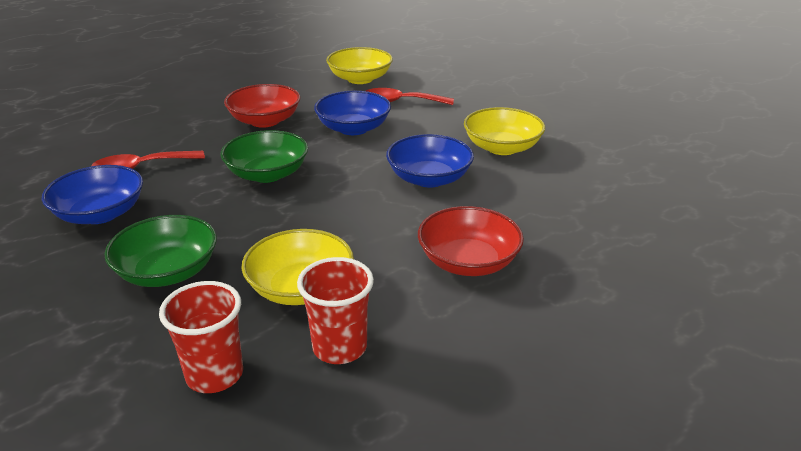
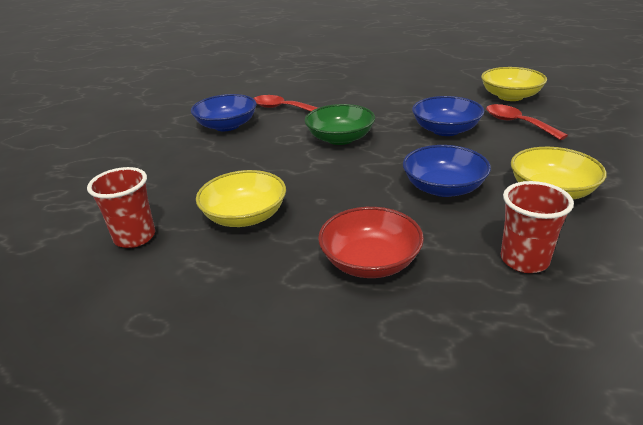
camera: 50 degrees right, 0 degrees up
(168, 271) = (204, 171): green bowl -> none
(265, 121) = (393, 104): red bowl -> none
(339, 347) = (205, 264): red cup -> red cup (524, 260)

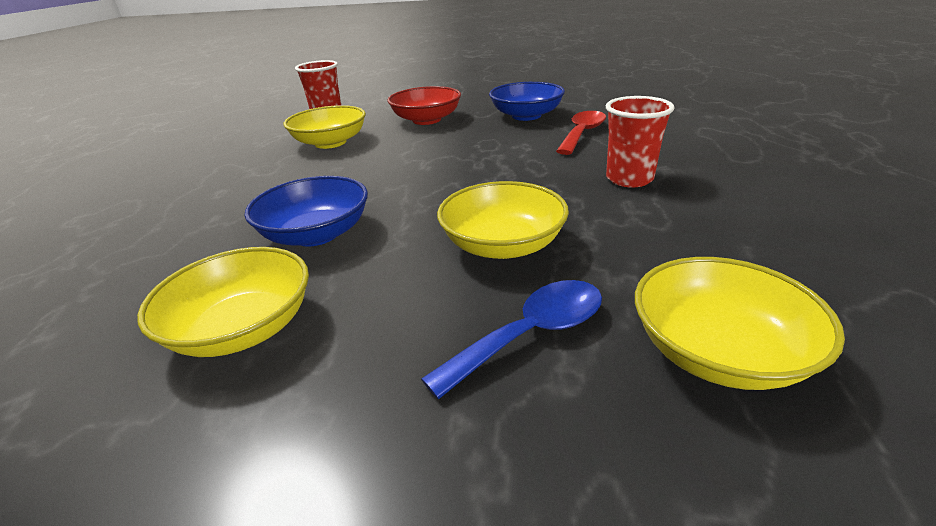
camera: 90 degrees right, 0 degrees up
(340, 138) = (482, 169): green bowl -> none
(370, 261) = (215, 193): red bowl -> red bowl (426, 120)
(445, 130) = (503, 245): blue bowl -> yellow bowl
(517, 123) = (531, 335): red spoon -> blue spoon
(524, 260) = (126, 276): red cup -> red cup (629, 179)

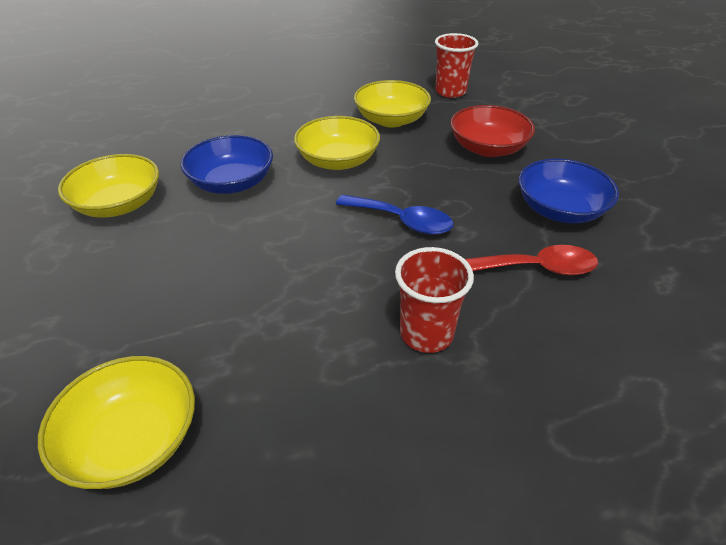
camera: 60 degrees right, 10 degrees up
(503, 245) = (250, 280): yellow bowl -> yellow bowl (338, 160)
(531, 335) = (134, 329): blue spoon -> blue spoon (402, 221)

